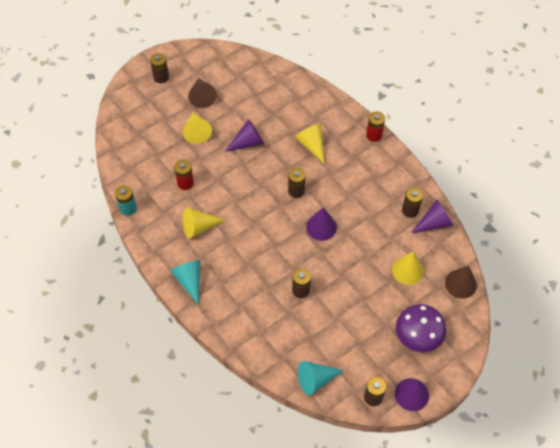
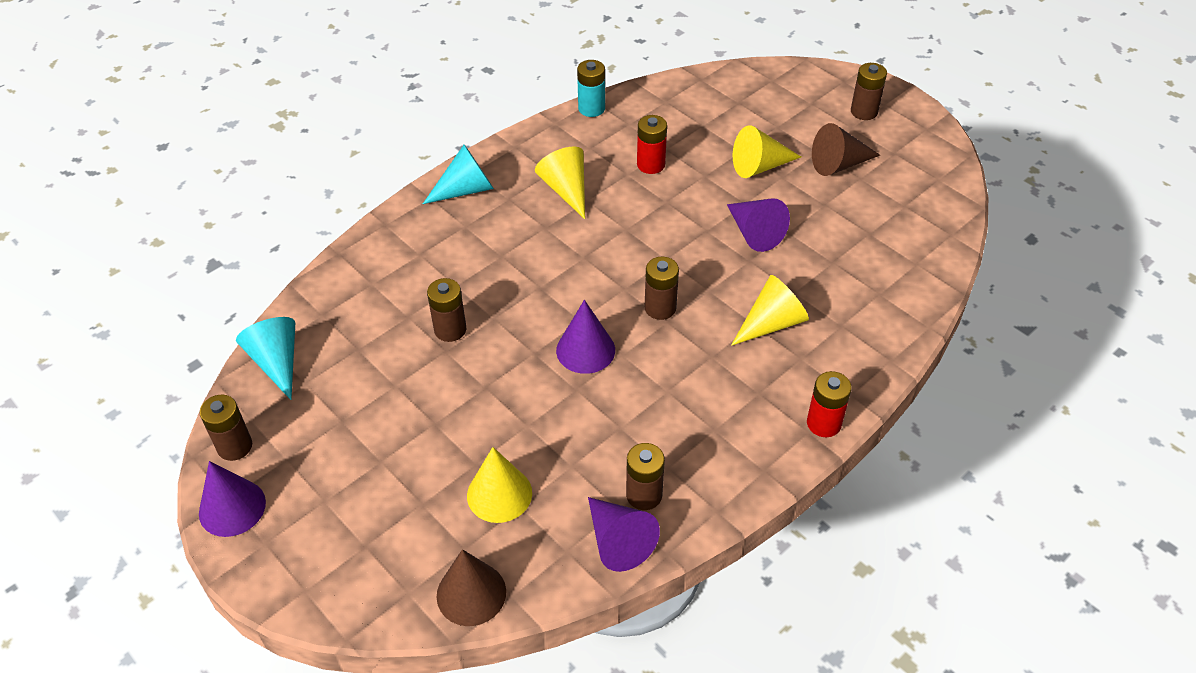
camera: 85 degrees right, 10 degrees down
(417, 337) = (351, 515): purple mushroom -> none

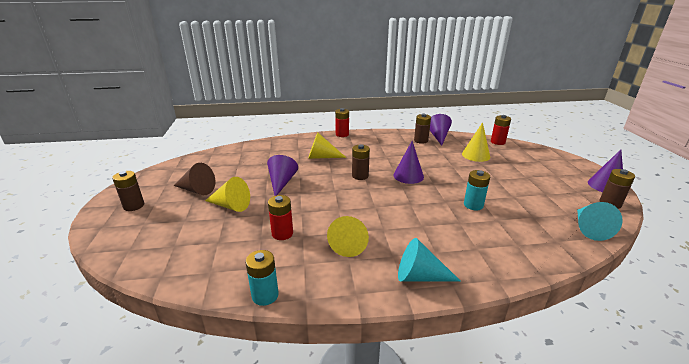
camera: 145 degrees left, 20 degrees down
(450, 330) = (473, 205): brown battery -> turquoise battery
(471, 593) = (497, 142): brown cone -> red battery

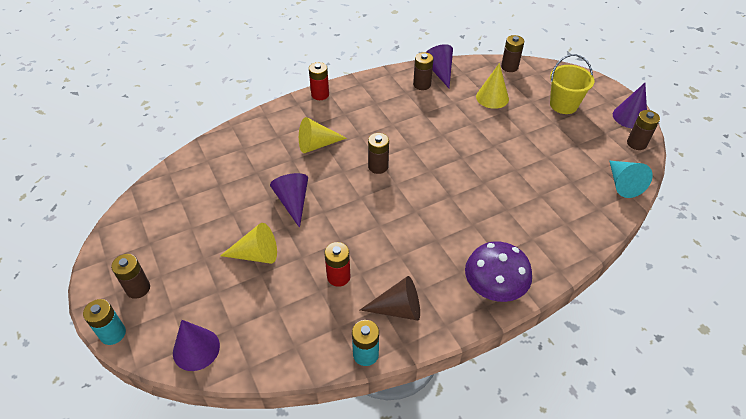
camera: 20 degrees left, 20 degrees up
(196, 190) = (197, 242): brown cone -> brown cone (398, 309)
(350, 243) = (413, 268): yellow cone -> none
(408, 176) = (431, 152): purple cone -> purple cone (196, 349)
(420, 276) = (494, 288): turquoise cone -> purple mushroom
(473, 205) = (512, 181): turquoise battery -> turquoise battery (113, 333)
(497, 142) = (509, 67): red battery -> brown battery
(539, 168) = (563, 105): none -> yellow bucket

